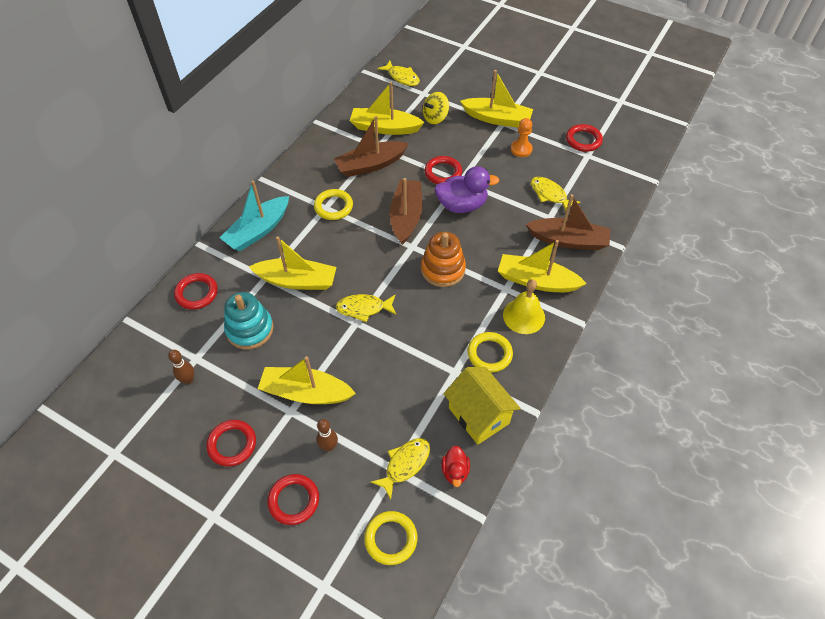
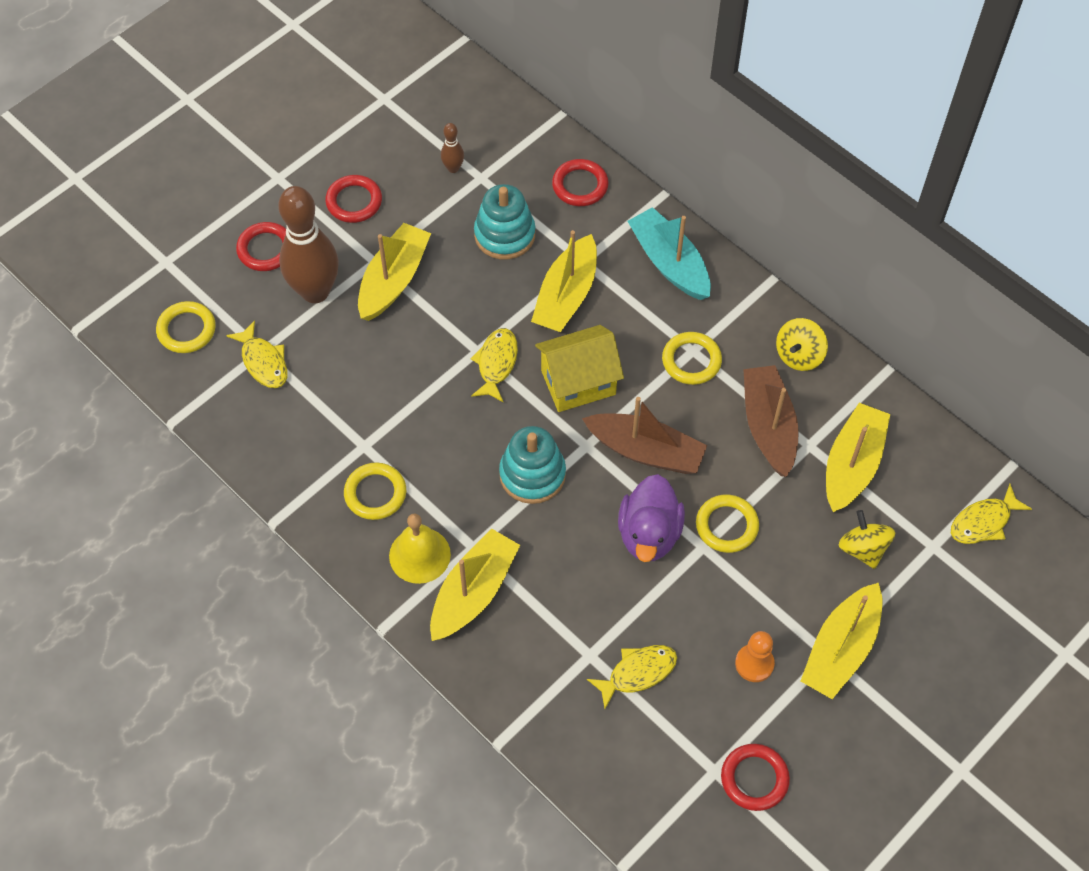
camera: 105 degrees right, 5 degrees up
(316, 159) = (799, 355): none -> yellow spinning top
(329, 446) = (315, 291): brown bowling pin -> brown bowling pin, size x2.33
(443, 173) = (726, 526): red ring -> yellow ring
(443, 269) = (532, 474): orange stacking toy -> turquoise stacking toy
(455, 471) = (235, 410): red duck -> none
(478, 415) = (294, 455): yellow house -> yellow house (578, 382)
(568, 240) = (535, 665): brown boat -> none

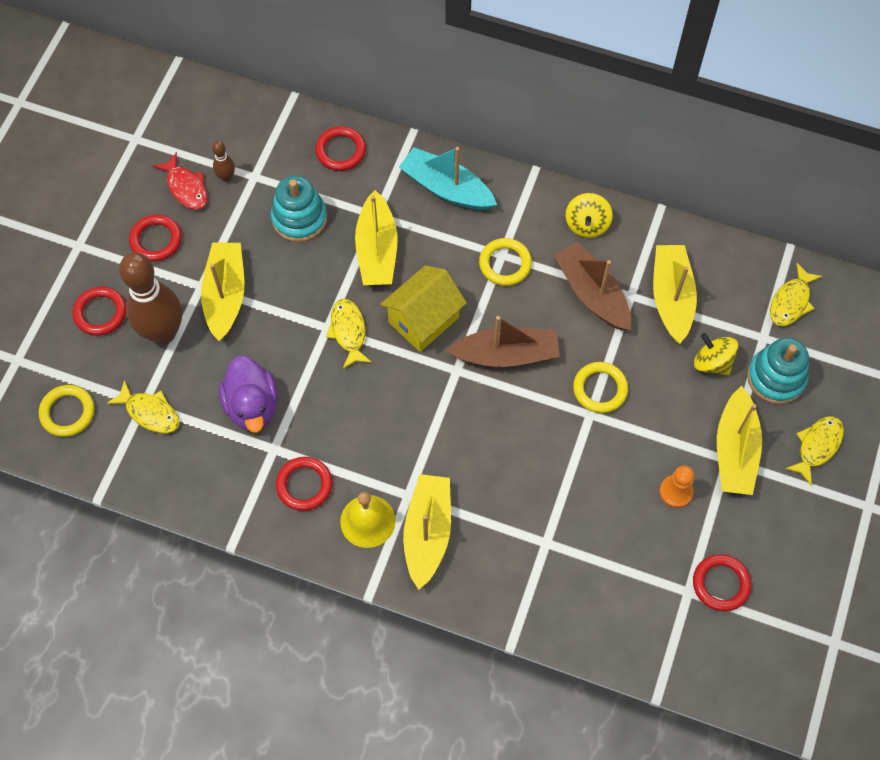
camera: 25 degrees left, 5 degrees up
(375, 493) = (304, 485): yellow ring -> red ring
(409, 163) = (186, 187): none -> red fish
(532, 474) = (425, 413): turquoise stacking toy -> turquoise stacking toy (776, 378)
(637, 673) = (590, 540): yellow fish -> yellow fish (817, 446)
(649, 534) = (543, 422): purple duck -> purple duck (252, 406)

